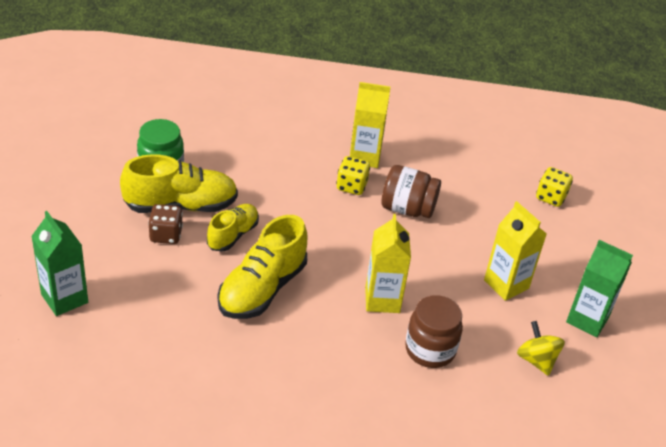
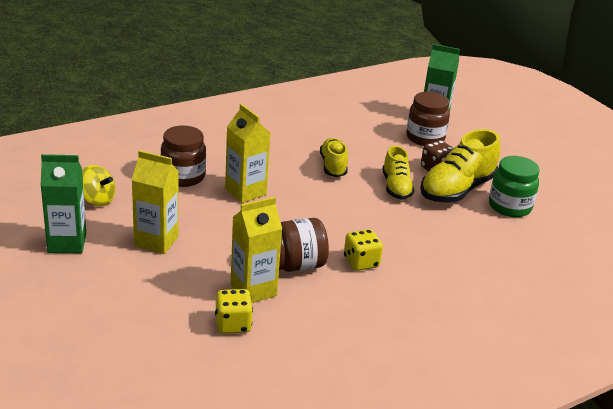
camera: 145 degrees right, 10 degrees down
(117, 277) = (425, 138): none -> brown jar
(262, 289) = (333, 166): yellow shoe -> yellow shoe, size x0.61
(365, 157) = (383, 296): yellow carton -> yellow carton (253, 290)
(551, 197) = (165, 345): yellow dice -> yellow dice (233, 324)

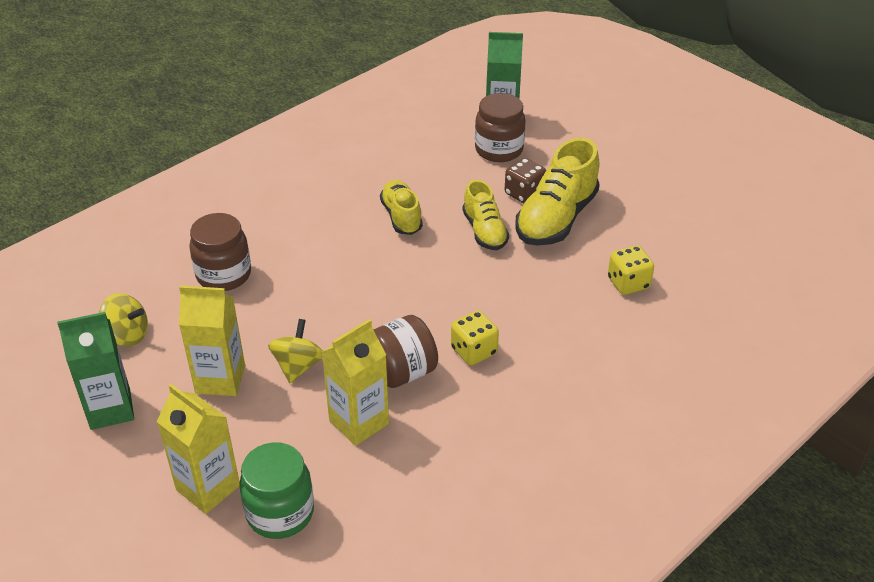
camera: 10 degrees left, 10 degrees up
(219, 244) = (298, 366): none -> yellow spinning top
(233, 324) = (349, 478): yellow dice -> yellow dice (628, 283)
(245, 192) = (307, 280): yellow carton -> yellow carton (208, 488)
(509, 207) = (622, 229): green jar -> green jar (280, 513)

